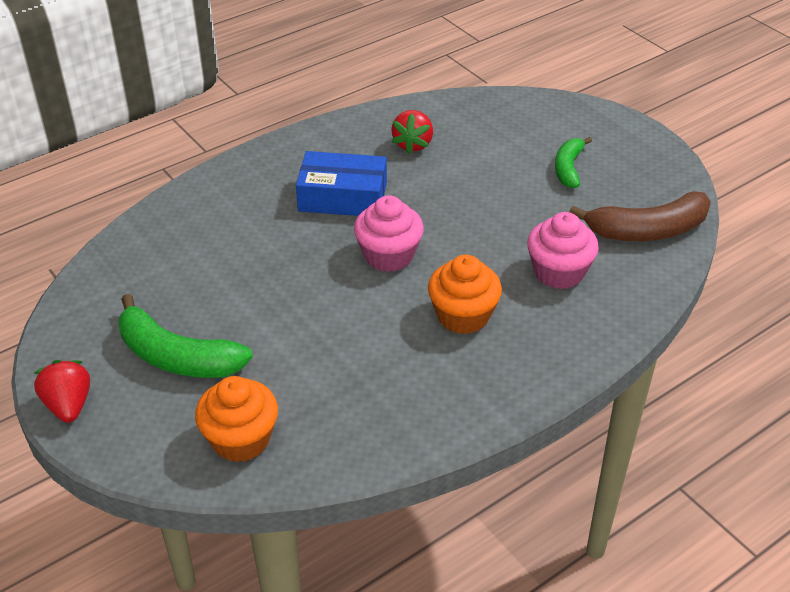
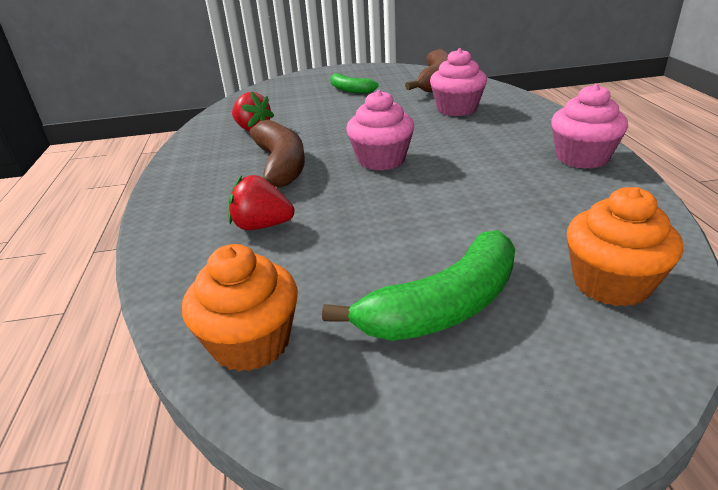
camera: 60 degrees left, 10 degrees down
(68, 405) = (494, 440): red strawberry -> red strawberry (262, 226)
(342, 197) = (280, 166): blue box -> brown banana
(463, 316) = (481, 145): orange cupcake -> orange cupcake (251, 343)
(471, 397) = (582, 158): none -> pink cupcake

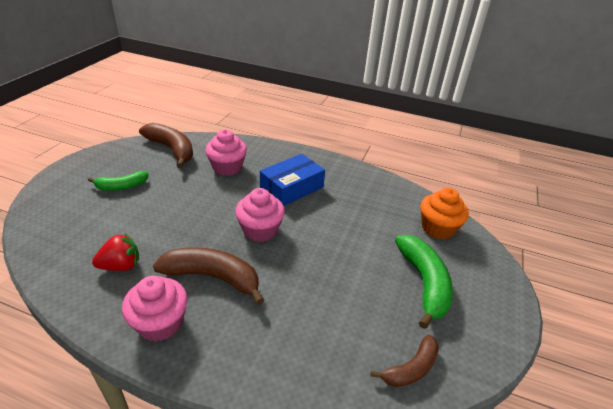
camera: 65 degrees left, 5 degrees up
(251, 343) = (411, 368): orange cupcake -> brown banana
(262, 226) = (292, 319): red strawberry -> none
(487, 148) = (292, 188): none -> blue box
(582, 158) = (336, 170): pink cupcake -> pink cupcake (160, 323)

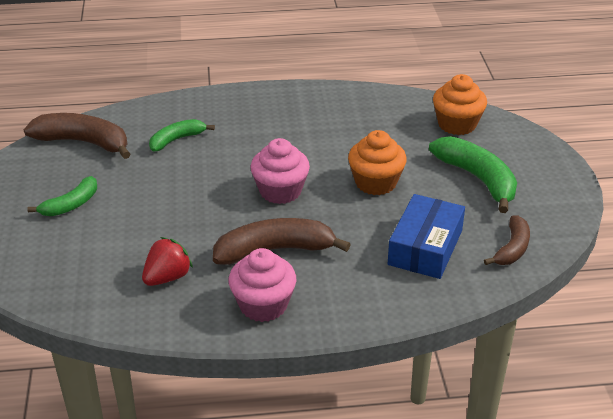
camera: 25 degrees left, 0 degrees up
(227, 167) = (177, 140): pink cupcake -> green banana
(292, 188) = (273, 136): blue box -> blue box (425, 247)
(336, 252) = (375, 183): none -> orange cupcake

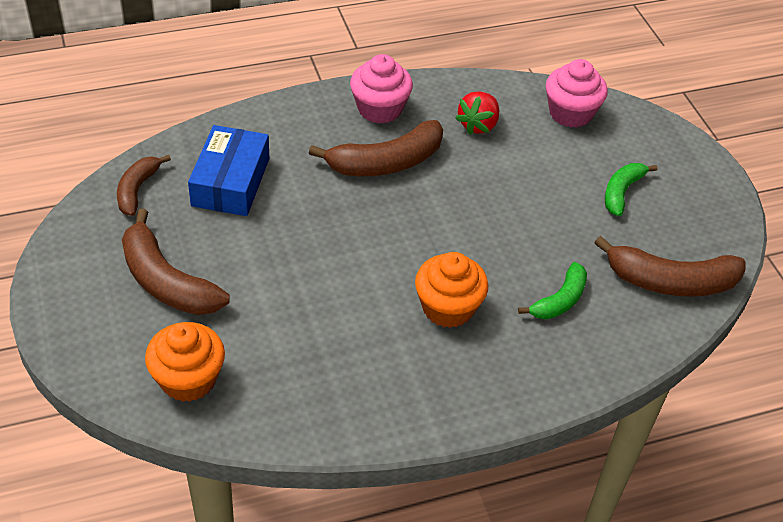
camera: 165 degrees right, 10 degrees up
(280, 191) = (402, 236): pink cupcake -> pink cupcake (570, 113)
(375, 183) = (293, 261): orange cupcake -> orange cupcake (448, 308)
(478, 179) = (166, 281): green banana -> brown banana

